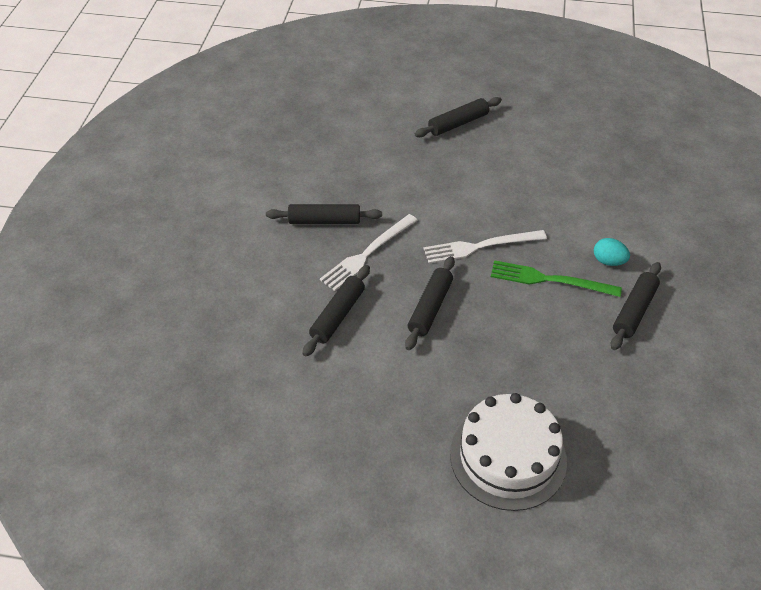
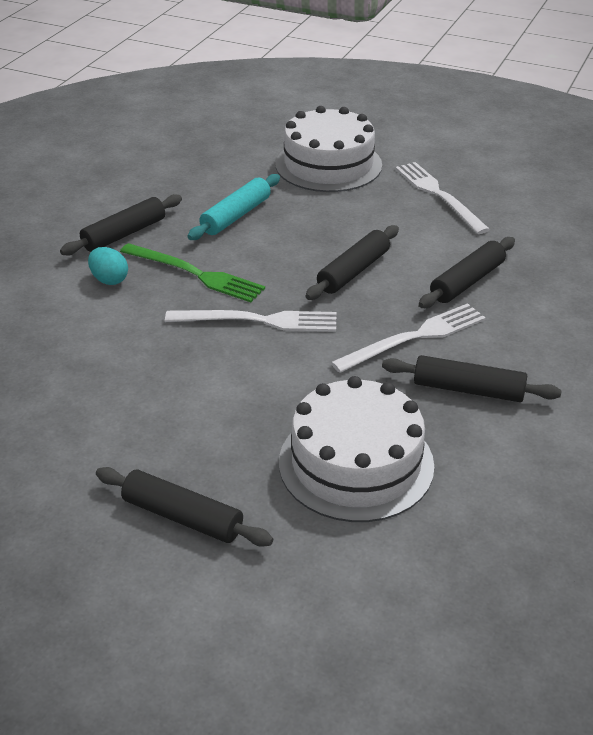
camera: 165 degrees left, 10 degrees down
(380, 164) = (356, 463): none -> white cake
(381, 428) = (438, 195): none -> white fork
(458, 123) = (182, 517): black rolling pin -> black rolling pin turned 45 degrees clockwise
(557, 354) = (236, 216): none -> turquoise rolling pin

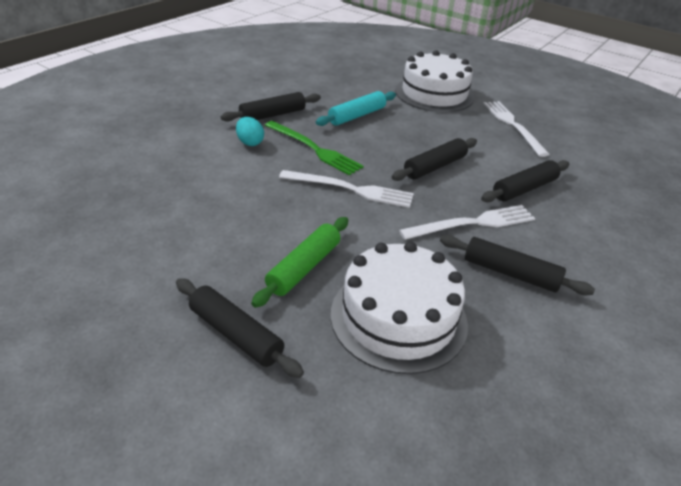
camera: 10 degrees right, 0 degrees up
(233, 428) = (304, 267): none -> green rolling pin

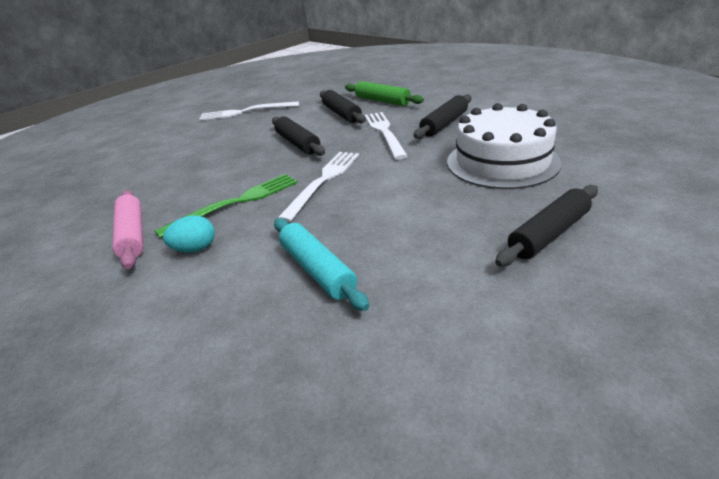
camera: 75 degrees left, 5 degrees down
(272, 115) = (132, 235): black rolling pin -> pink rolling pin
(304, 267) = (447, 203): green rolling pin -> green rolling pin (382, 101)
(357, 116) = (177, 179): turquoise rolling pin -> turquoise rolling pin (317, 270)
(434, 94) = (162, 139): white cake -> none

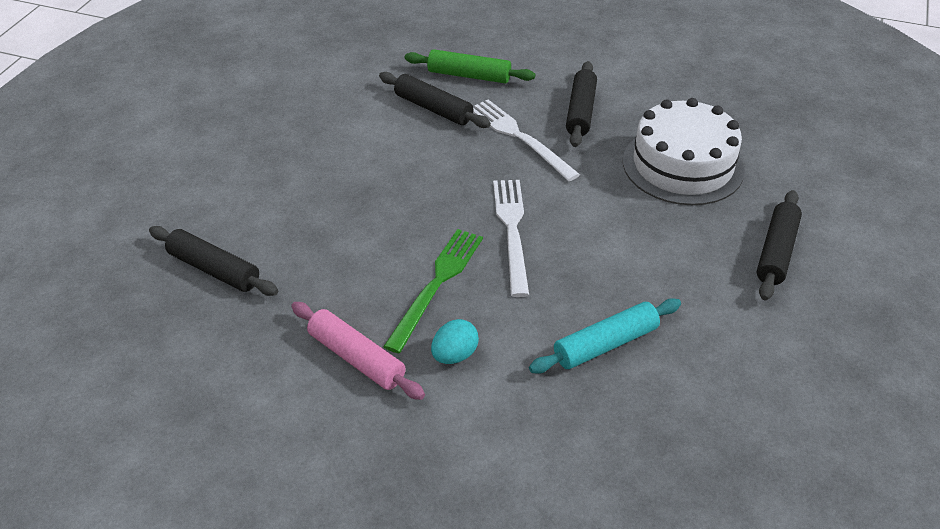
camera: 30 degrees left, 10 degrees up
(245, 112) = (281, 122): white fork -> none
(298, 143) = (423, 174): black rolling pin -> black rolling pin (214, 269)
(317, 270) = (605, 344): turquoise rolling pin -> turquoise rolling pin turned 60 degrees counterclockwise

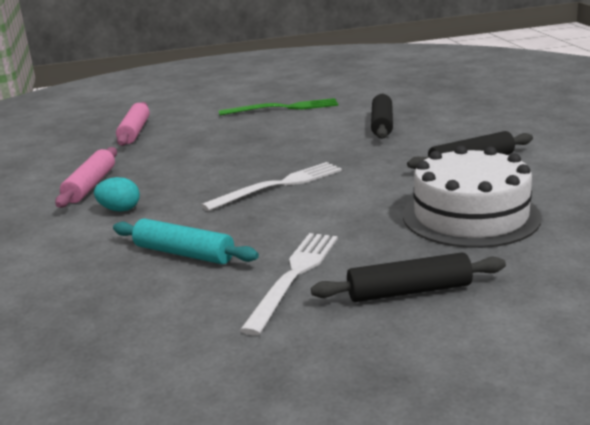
camera: 60 degrees right, 20 degrees down
(214, 269) = (135, 132): black rolling pin -> pink rolling pin
(436, 284) = (188, 183): green fork -> green fork (283, 108)
(469, 75) = (442, 120): green rolling pin -> none
(519, 137) = (396, 155): white fork -> white fork (294, 276)

